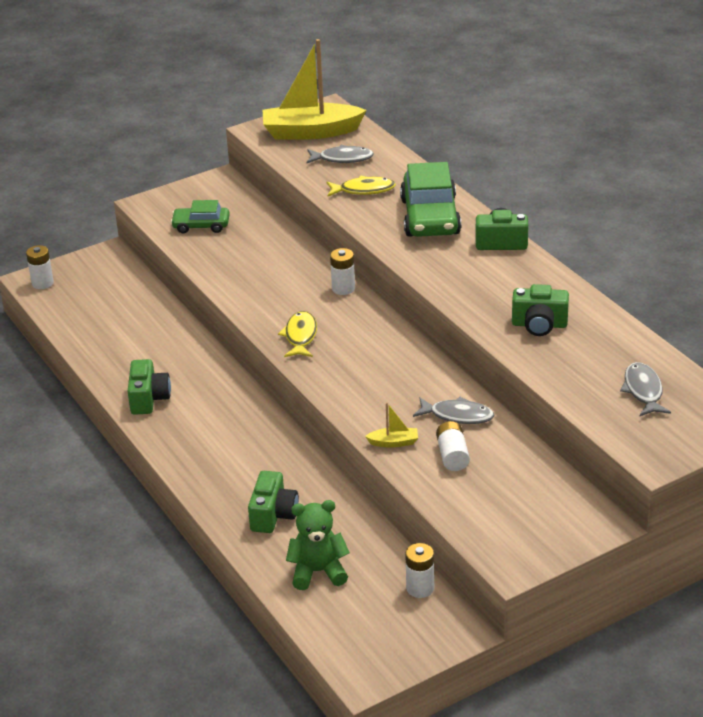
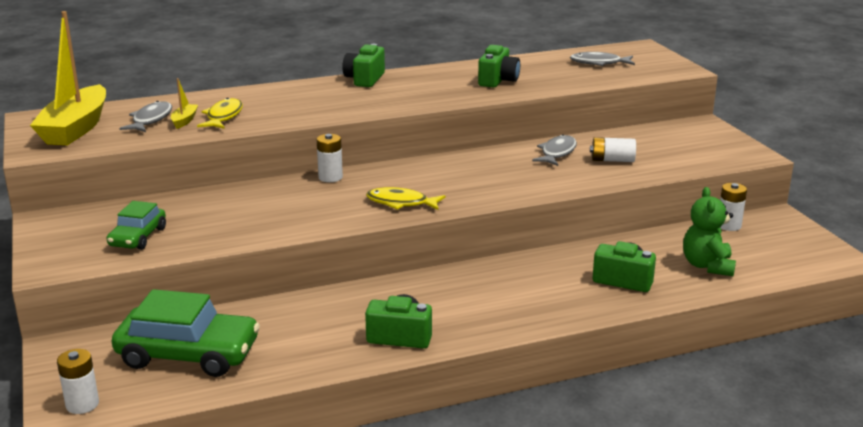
camera: 80 degrees left, 10 degrees down
(393, 442) = (588, 179): yellow boat -> yellow boat (184, 121)
(430, 217) = (300, 97): green car -> green car (188, 354)

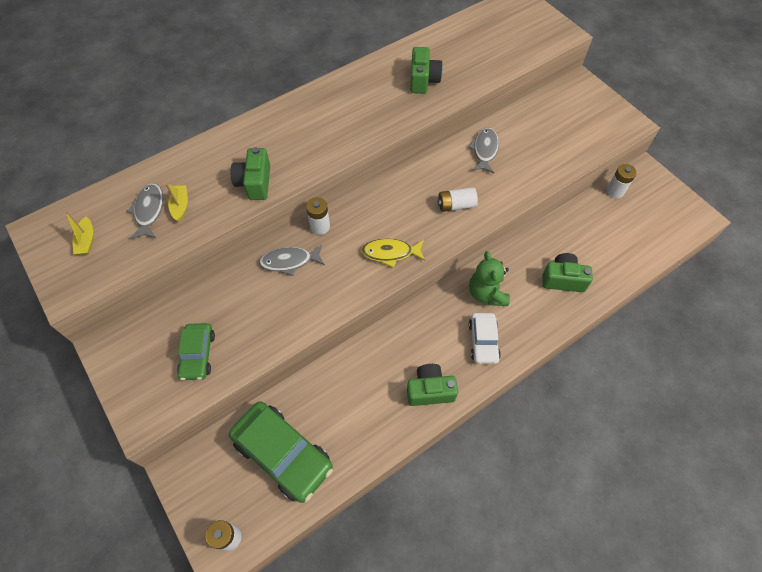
camera: 15 degrees left, 35 degrees up
(76, 128) = (87, 241): yellow boat -> yellow boat, size x0.41
(188, 354) = (283, 454): green car -> green car turned 45 degrees clockwise
(223, 116) = (212, 191): yellow fish -> none
(364, 79) = (310, 99): green camera -> green camera (255, 183)
(491, 310) = (483, 341): none -> white car
(599, 63) = (494, 34): grey fish -> grey fish (289, 261)
(612, 160) = (529, 153): white battery -> white battery (456, 205)
(707, 266) = (614, 247): green teddy bear -> green teddy bear (486, 293)

